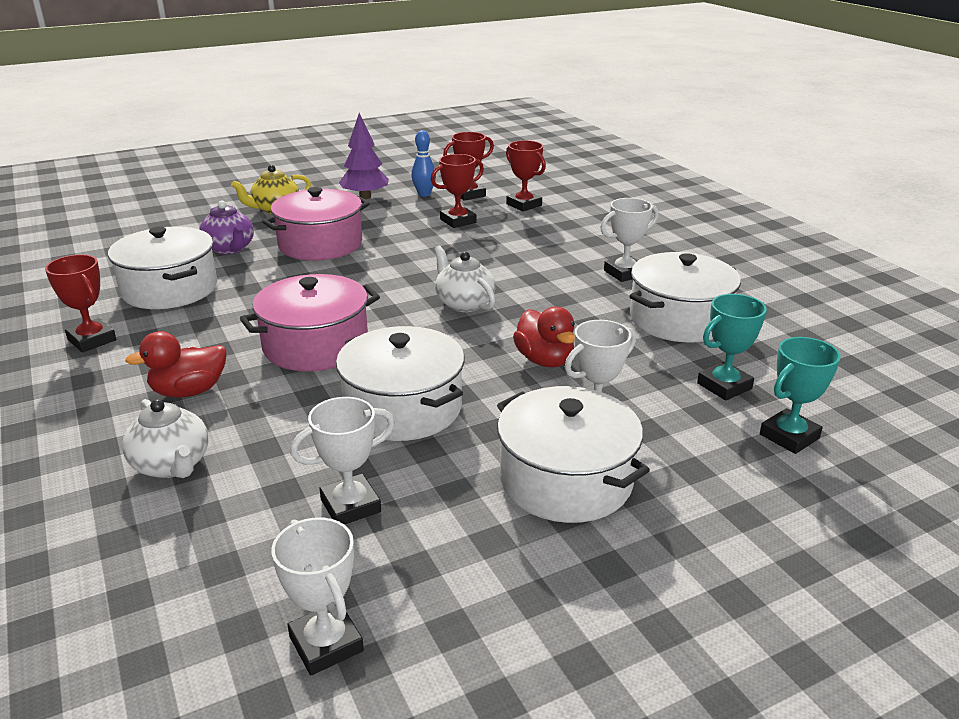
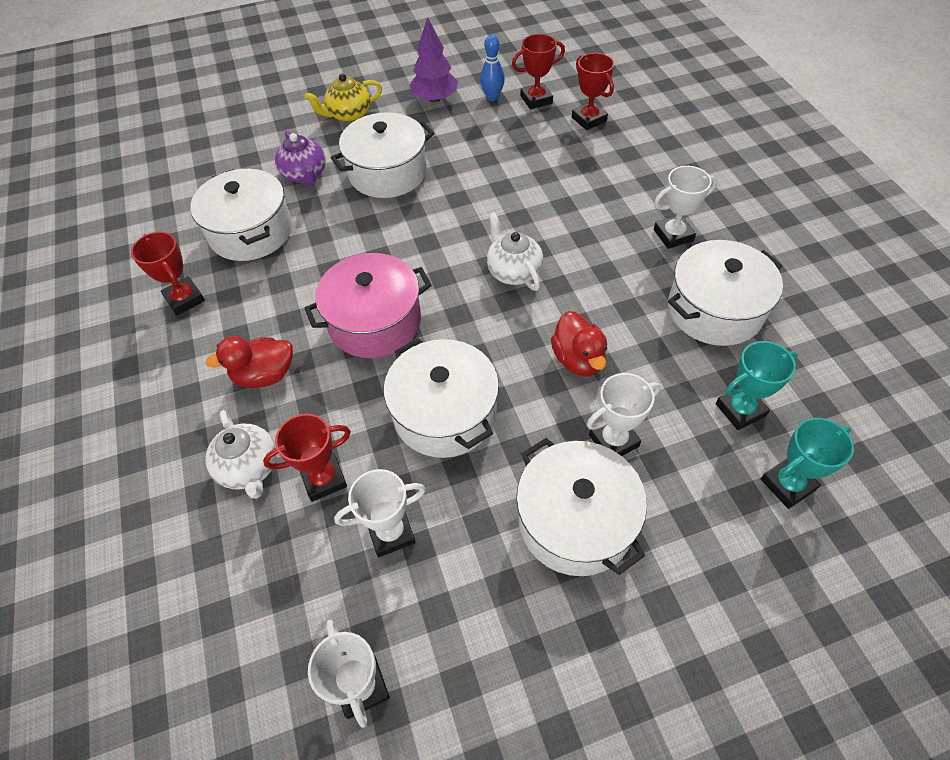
camera: 10 degrees right, 25 degrees up
(320, 244) = (388, 173): pink pot -> white pot
(458, 221) = (521, 143): red trophy -> red trophy (324, 479)

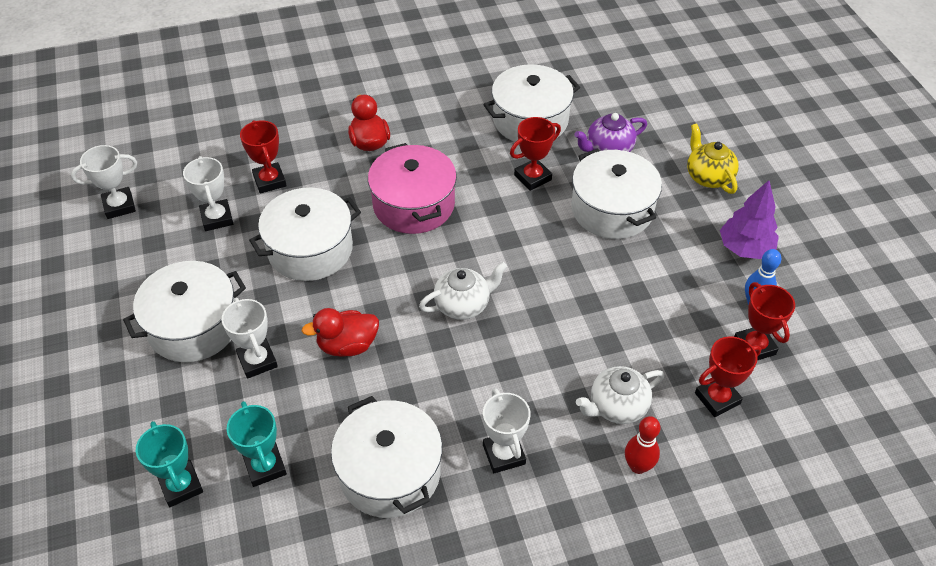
camera: 90 degrees right, 5 degrees down
(185, 299) = (454, 90): red trophy -> red trophy (532, 177)
(249, 468) = (289, 142): white teapot -> white teapot (617, 406)
(661, 160) = (638, 466): none -> red bowling pin

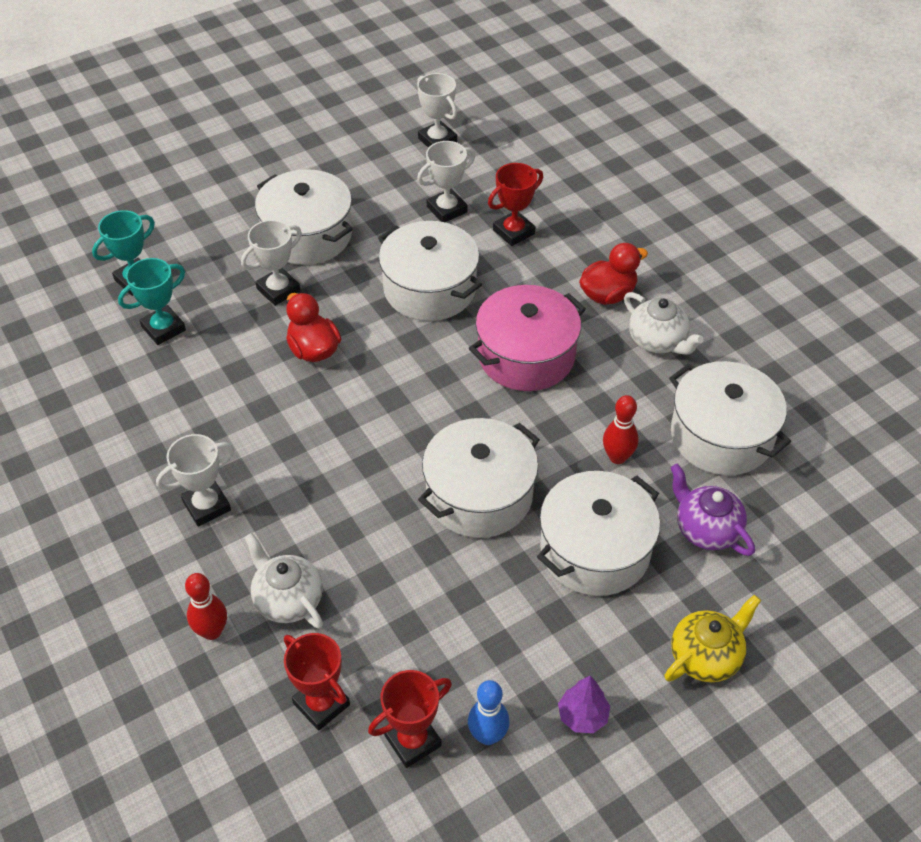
camera: 75 degrees right, 0 degrees up
(390, 472) = (171, 419): white pot -> white pot (479, 495)
(463, 304) = (393, 431): white teapot -> white teapot (657, 341)
(532, 177) = (617, 457): red trophy -> red bowling pin
(745, 248) = (582, 716): purple tree -> purple tree, size x0.64

